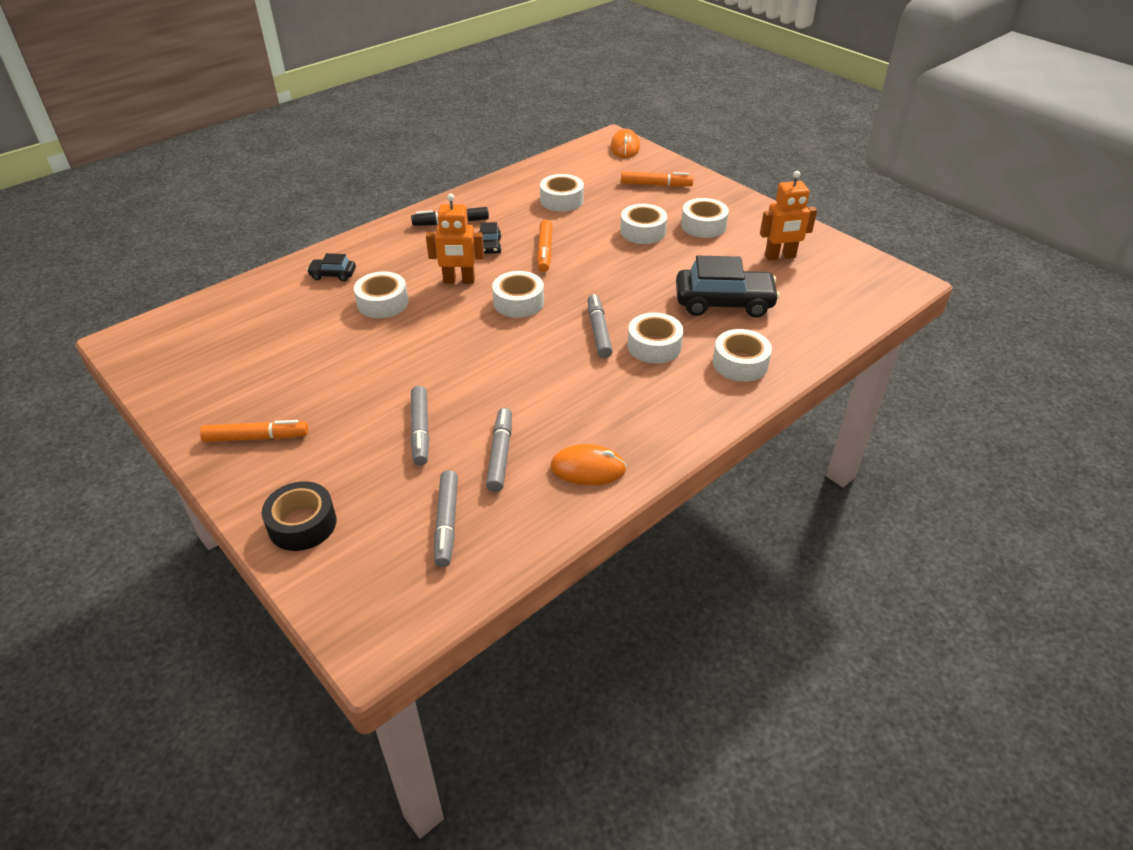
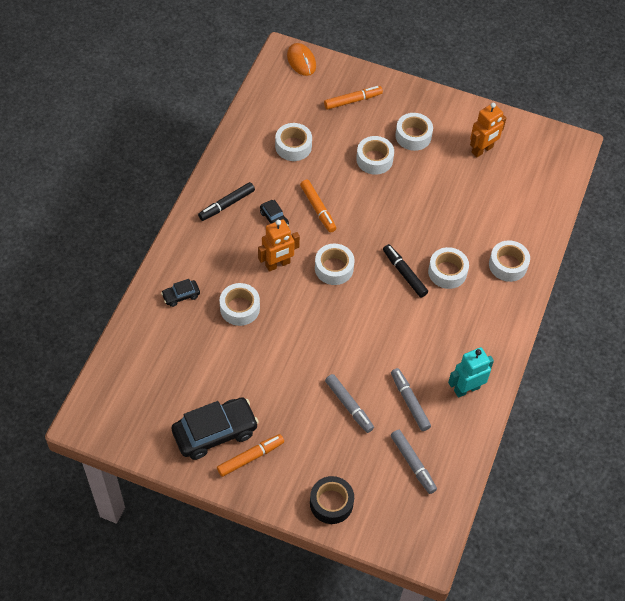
camera: 30 degrees left, 15 degrees up
(588, 468) = (466, 389): orange mouse -> turquoise robot
(599, 331) = (404, 273): grey marker -> black marker
(724, 303) = (469, 212): black car -> black car (215, 432)

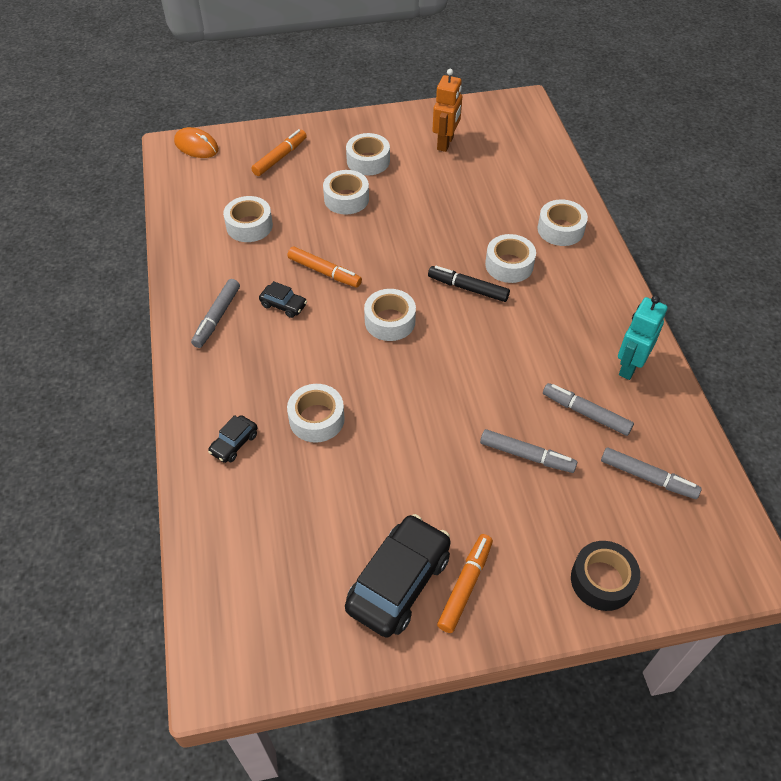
camera: 30 degrees left, 5 degrees down
(226, 205) = (217, 317): black marker -> grey marker
(278, 264) = (324, 349): orange robot -> none

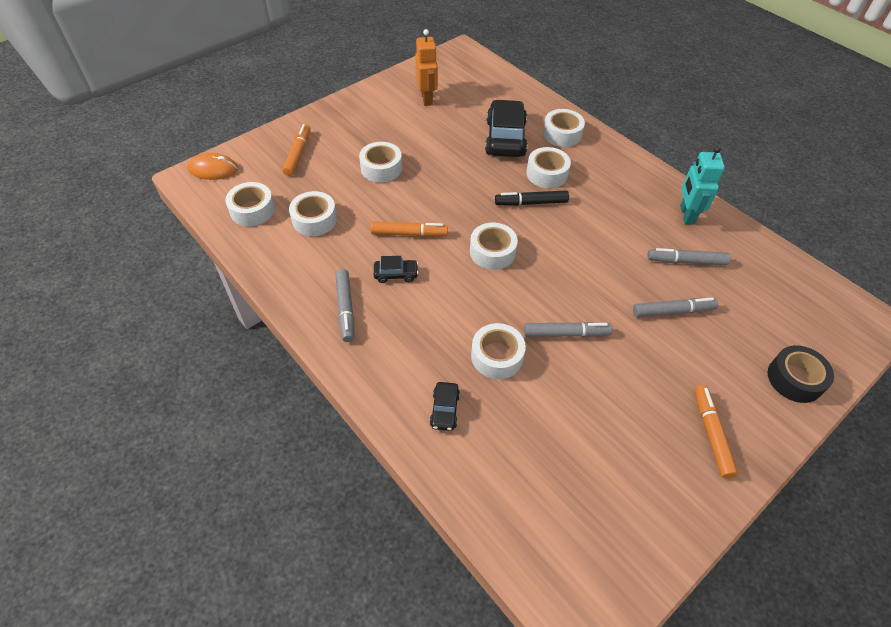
camera: 30 degrees left, 0 degrees up
(368, 161) = (376, 132): white tape -> white tape (252, 210)
(398, 582) = (663, 457): black car -> black car (505, 138)
(648, 478) = (762, 289): grey marker -> grey marker (566, 334)

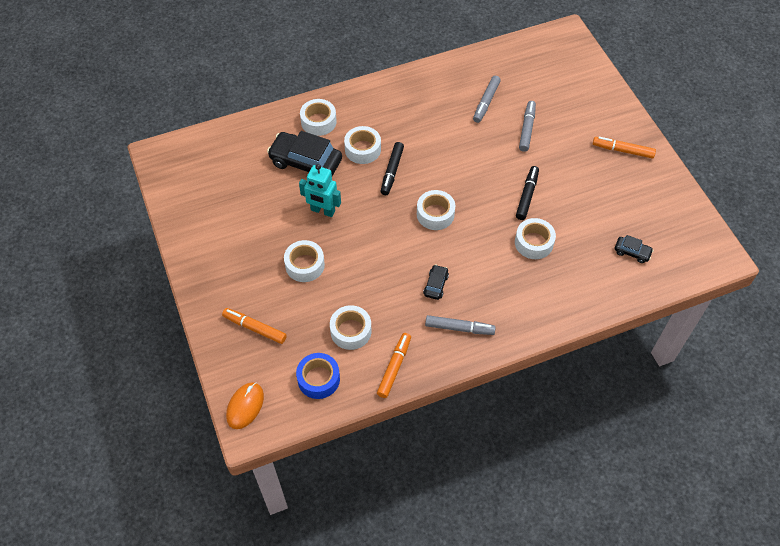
camera: 70 degrees left, 5 degrees up
(252, 210) = (318, 379): white tape -> blue tape
(409, 233) = (394, 264): orange marker -> orange marker (394, 367)
(427, 99) = (221, 204): orange robot -> none
(444, 410) = (568, 287): black car -> black car (632, 252)
(566, 334) = (527, 196): grey marker -> black marker
(686, 215) = (442, 82): turquoise robot -> turquoise robot (322, 211)
(794, 379) = (596, 92): black tape -> none

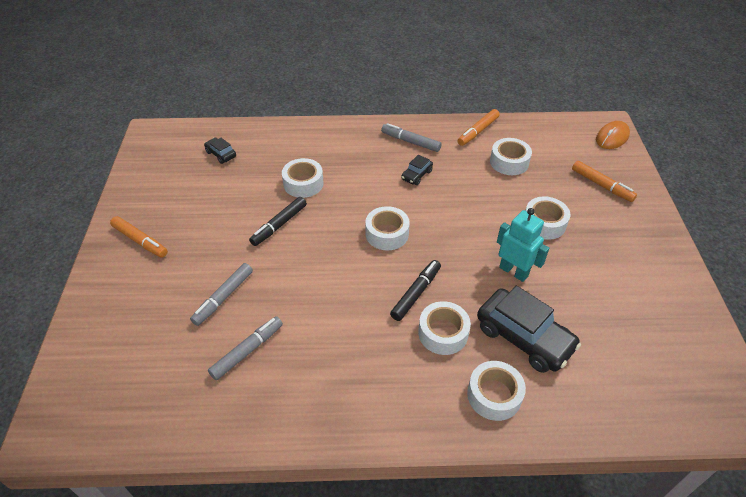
camera: 160 degrees left, 10 degrees down
(318, 379) = (545, 139): blue tape -> none

